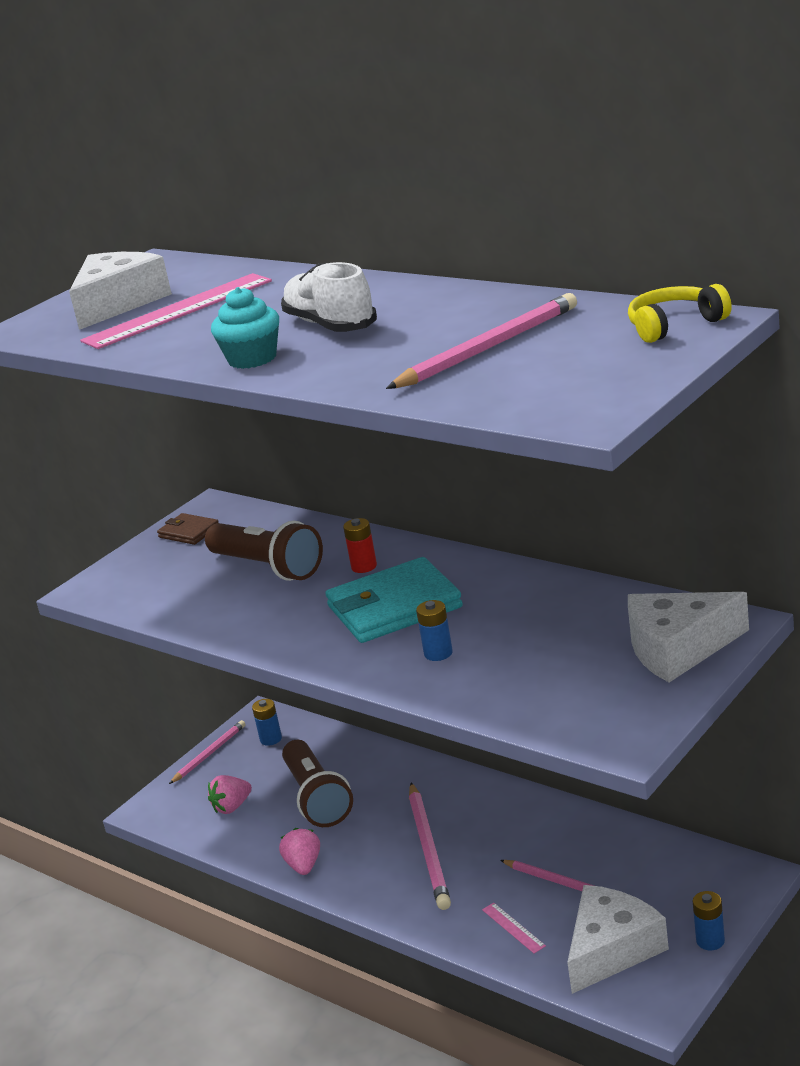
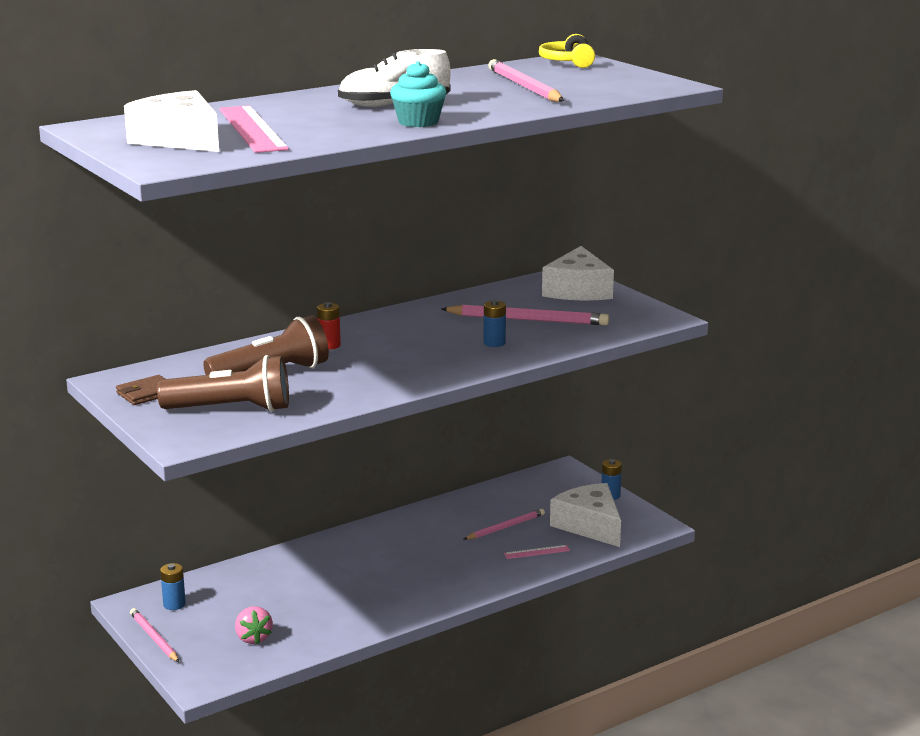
camera: 75 degrees left, 5 degrees down
(304, 865) = (376, 618): pink strawberry -> none
(317, 798) = (292, 597): brown flashlight -> brown flashlight (231, 409)
(394, 607) = (408, 345): turquoise wallet -> none
(429, 849) = (416, 564): pink pencil -> pink pencil (528, 320)

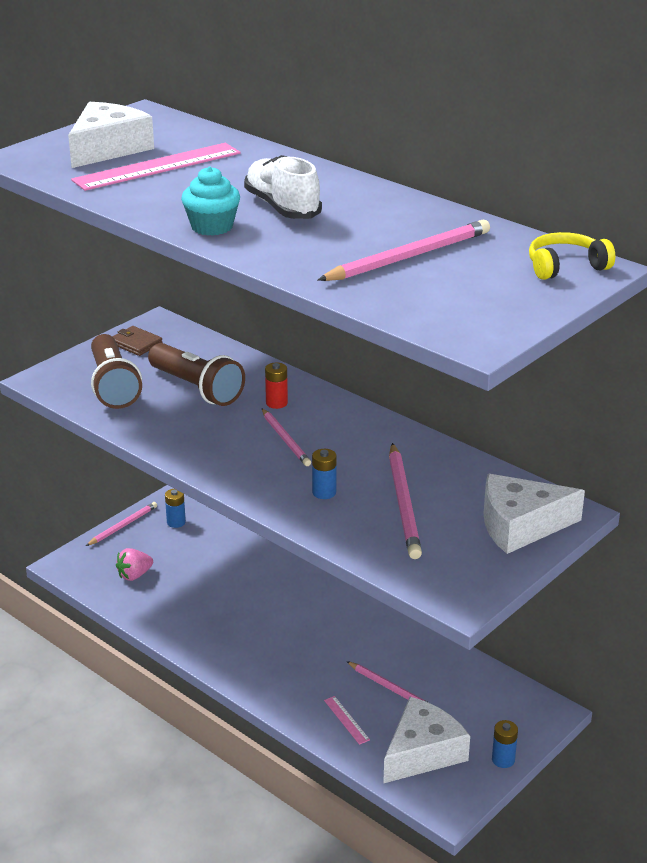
camera: 75 degrees right, 10 degrees up
(398, 348) = (285, 439): none -> pink pencil

